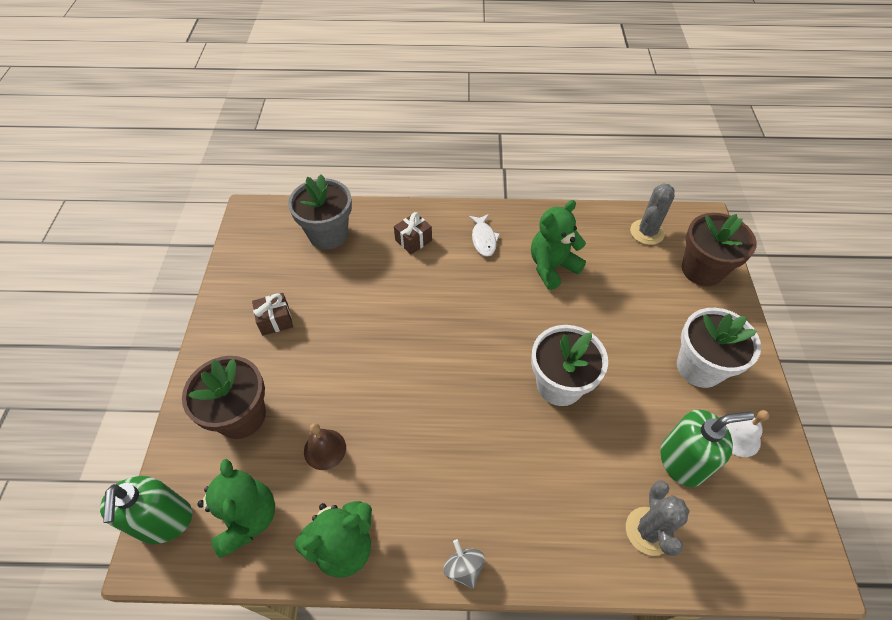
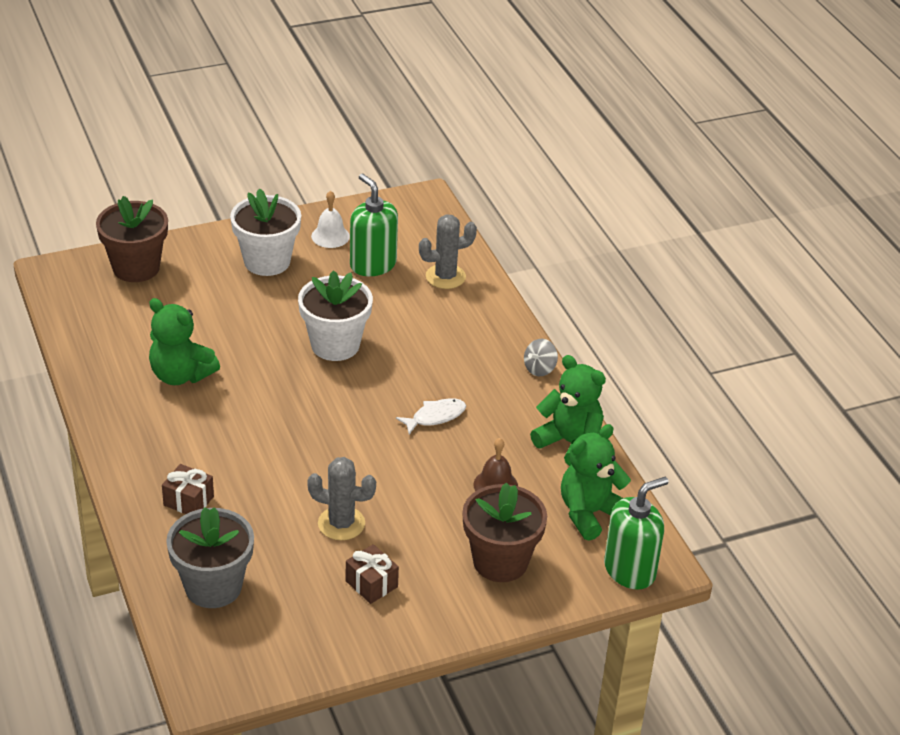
camera: 115 degrees left, 15 degrees down
(483, 239) = (160, 439): white fish -> white fish (435, 417)
(647, 232) = (93, 311): grey cactus -> grey cactus (341, 523)

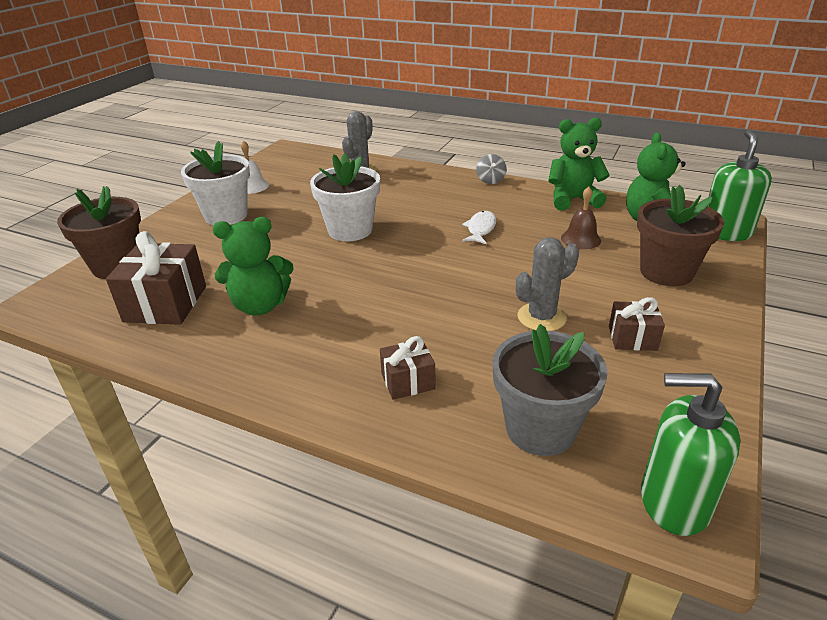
camera: 40 degrees left, 5 degrees down
(128, 329) = (166, 304): none -> brown gift
(373, 264) = (305, 185): green soap dispenser -> green soap dispenser (673, 502)

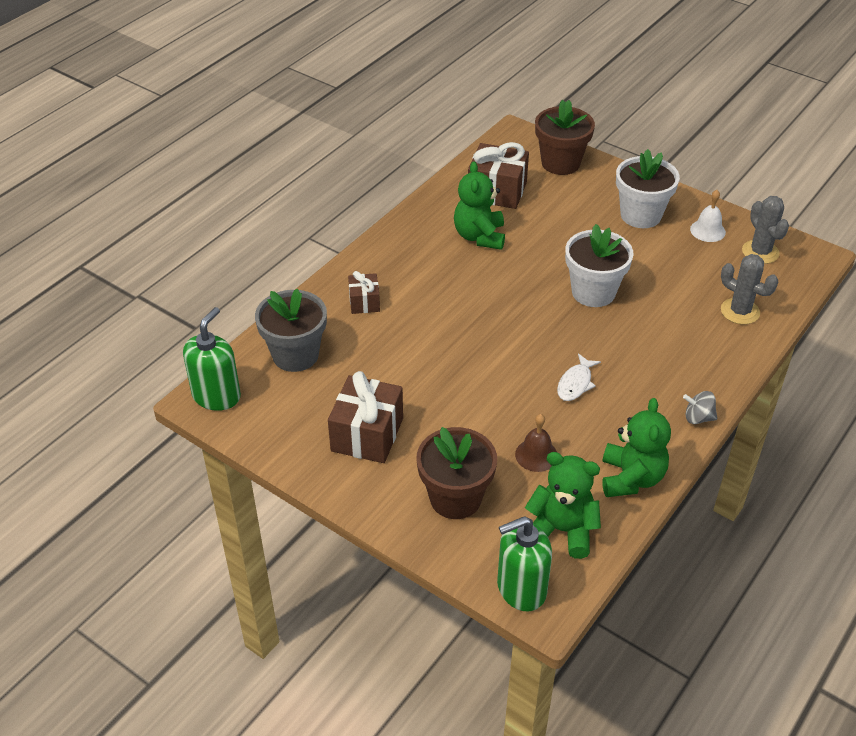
camera: 100 degrees right, 10 degrees up
(480, 229) = (575, 383): white fish -> white fish turned 90 degrees clockwise
(541, 317) = (413, 388): grey cactus -> grey cactus (760, 252)
(632, 338) = (367, 434): brown gift -> brown gift, size x1.79
(725, 232) = (521, 588): green soap dispenser -> green soap dispenser turned 135 degrees clockwise

